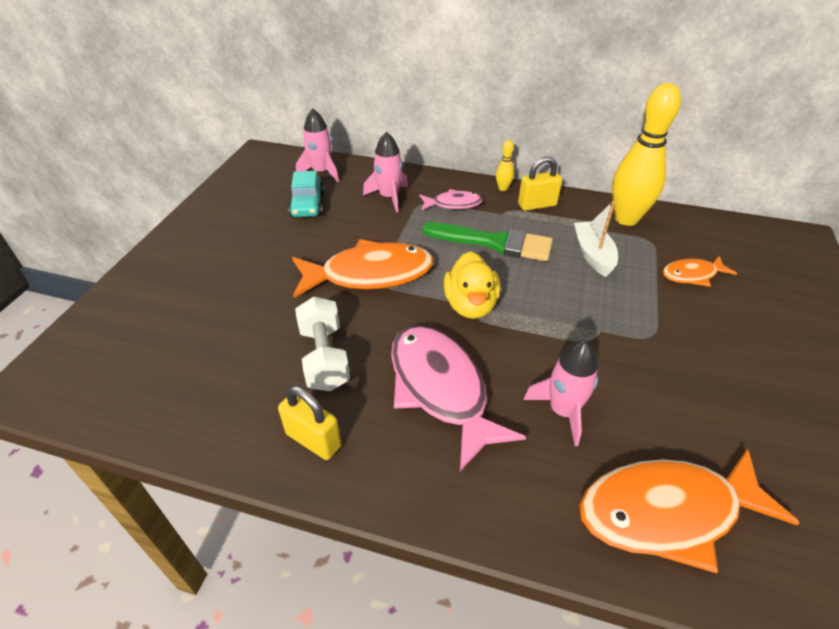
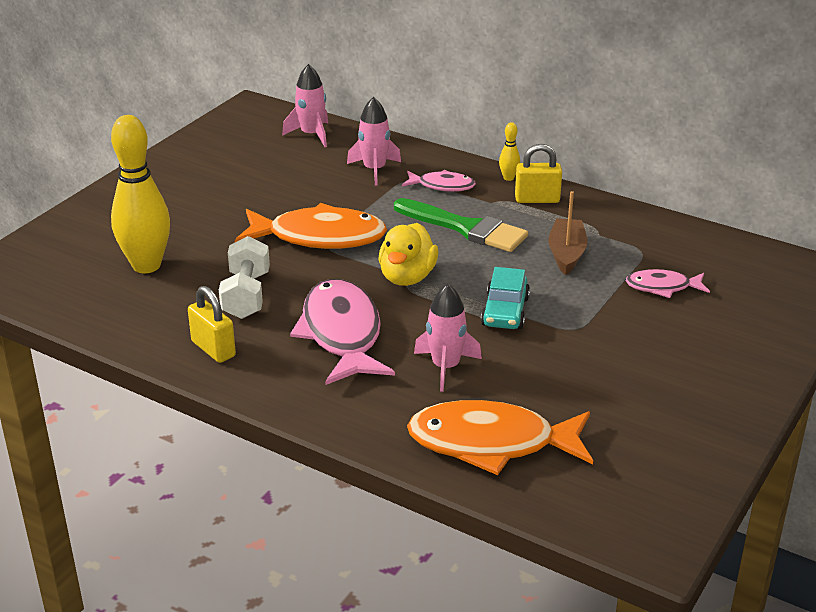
camera: 15 degrees right, 10 degrees down
(307, 205) = (283, 165): turquoise car -> turquoise car (505, 312)
(593, 254) = (566, 254): white boat -> brown boat
(626, 219) = (630, 227): yellow bowling pin -> yellow bowling pin (146, 265)
(692, 275) = (662, 287): orange fish -> pink fish

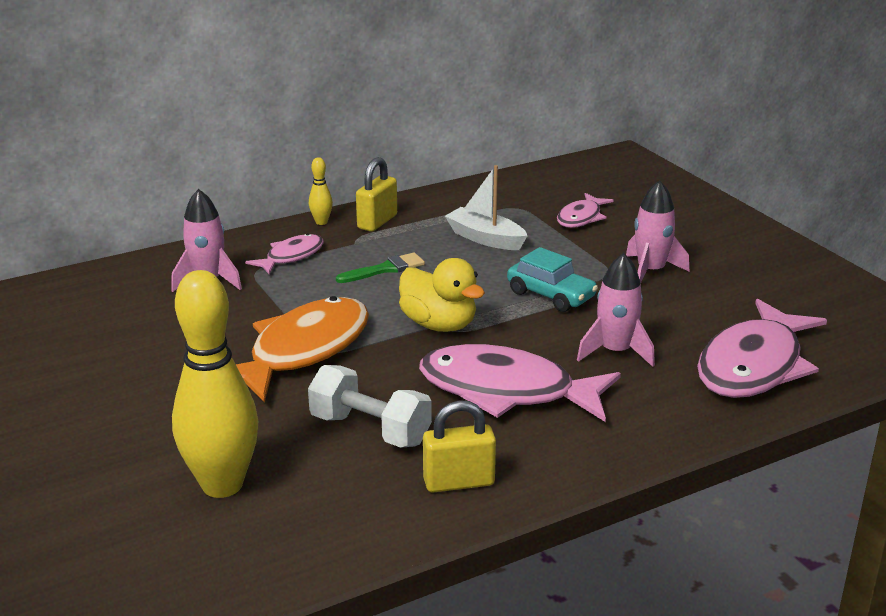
camera: 60 degrees left, 5 degrees down
(311, 135) = (77, 293): pink rocket -> pink rocket (651, 271)
(465, 228) = (385, 269): green brush -> green brush, size x0.56
(491, 443) = (754, 365): orange fish -> pink fish
(566, 254) = (485, 238): brown boat -> white boat

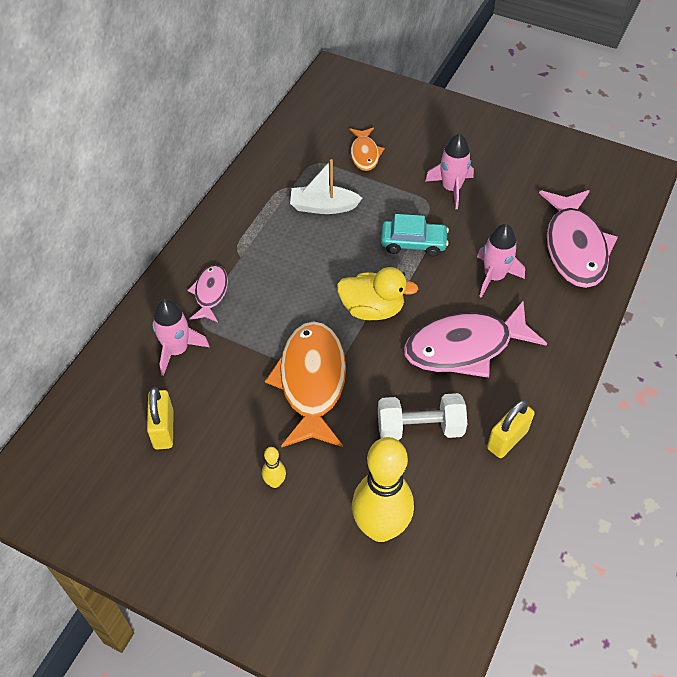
camera: 35 degrees left, 25 degrees up
(321, 222) = (195, 245): yellow bowling pin -> yellow bowling pin (275, 482)
(377, 222) = (234, 225): yellow padlock -> yellow padlock (164, 429)
(385, 269) = (287, 273): green brush -> none
(581, 218) = (364, 154): pink fish -> orange fish

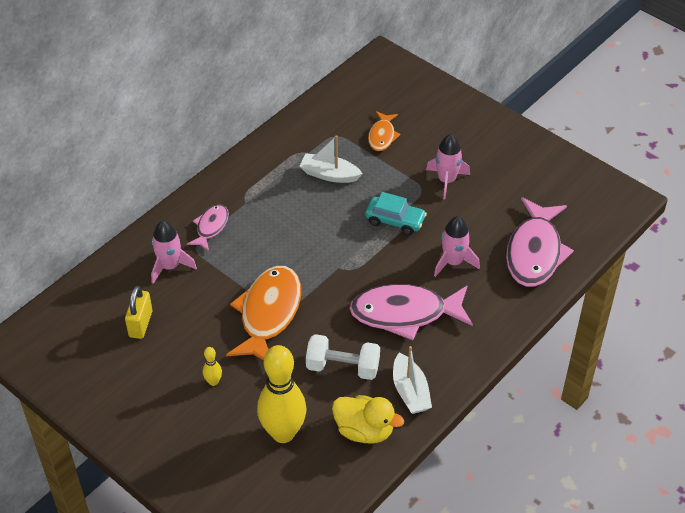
camera: 15 degrees right, 5 degrees down
(372, 309) = (339, 267): yellow duck -> yellow duck (364, 430)
(507, 439) = (410, 391): yellow padlock -> white boat

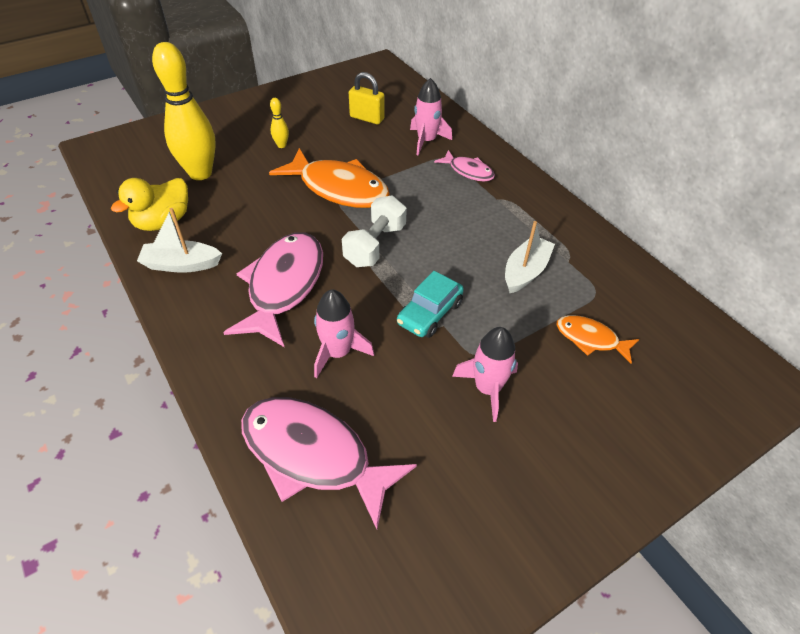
camera: 105 degrees right, 0 degrees up
(343, 367) = (244, 223): white dumbbell -> white dumbbell (375, 245)

